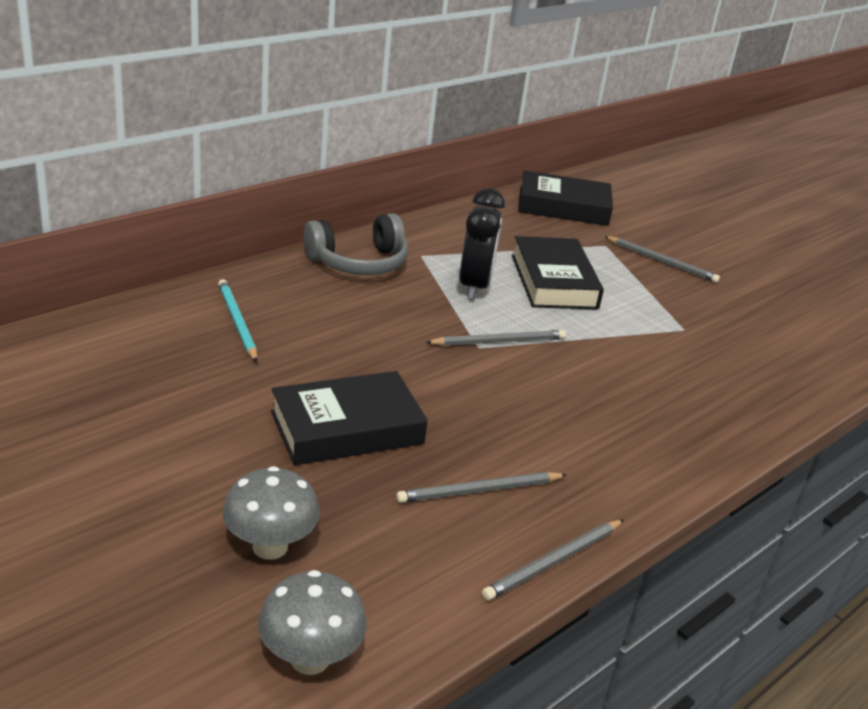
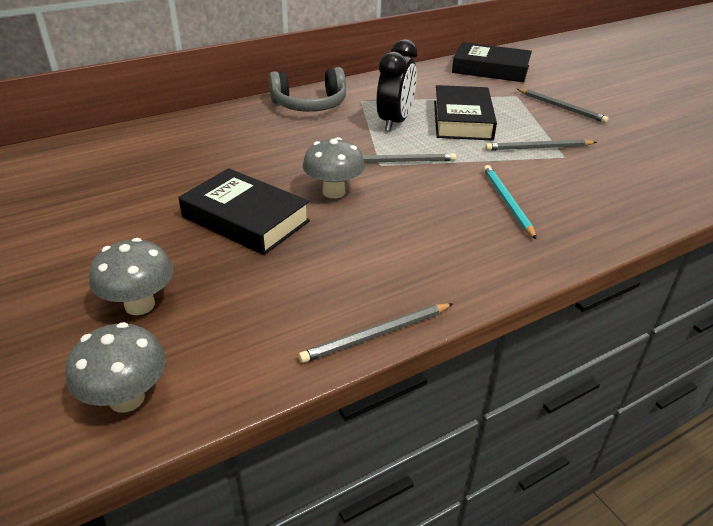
camera: 15 degrees right, 5 degrees up
(237, 322) = (197, 142): turquoise pencil -> turquoise pencil (507, 202)
(347, 428) = (245, 219): black book -> black book turned 45 degrees clockwise
(438, 386) = (334, 192): none -> grey mushroom
(479, 491) = (334, 272): grey pencil -> grey pencil (538, 148)

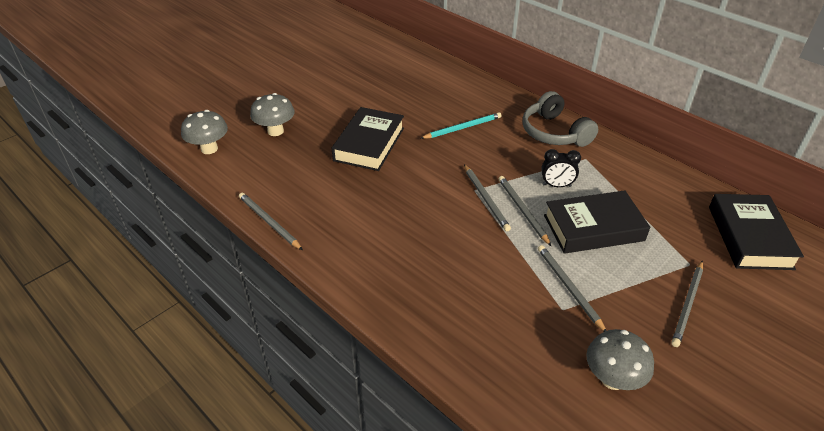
camera: 75 degrees right, 5 degrees up
(334, 192) = (420, 174): grey mushroom -> grey mushroom (612, 379)
(395, 122) = (556, 185): black clock -> black clock, size x0.60
(425, 146) = (522, 210): none -> grey pencil
(507, 202) = (451, 271): turquoise pencil -> turquoise pencil (463, 128)

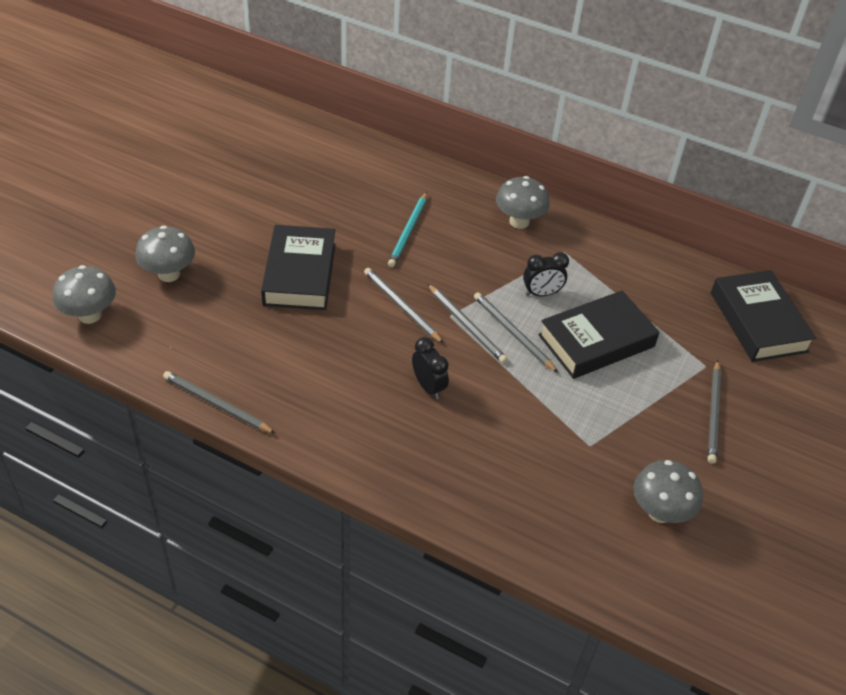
camera: 20 degrees left, 5 degrees up
(438, 238) = (428, 386): none -> black clock
(463, 128) = (408, 231): turquoise pencil -> turquoise pencil turned 150 degrees clockwise
(554, 133) = (519, 222): grey headphones -> grey mushroom
(569, 288) = (589, 419): grey pencil -> grey pencil (401, 306)

